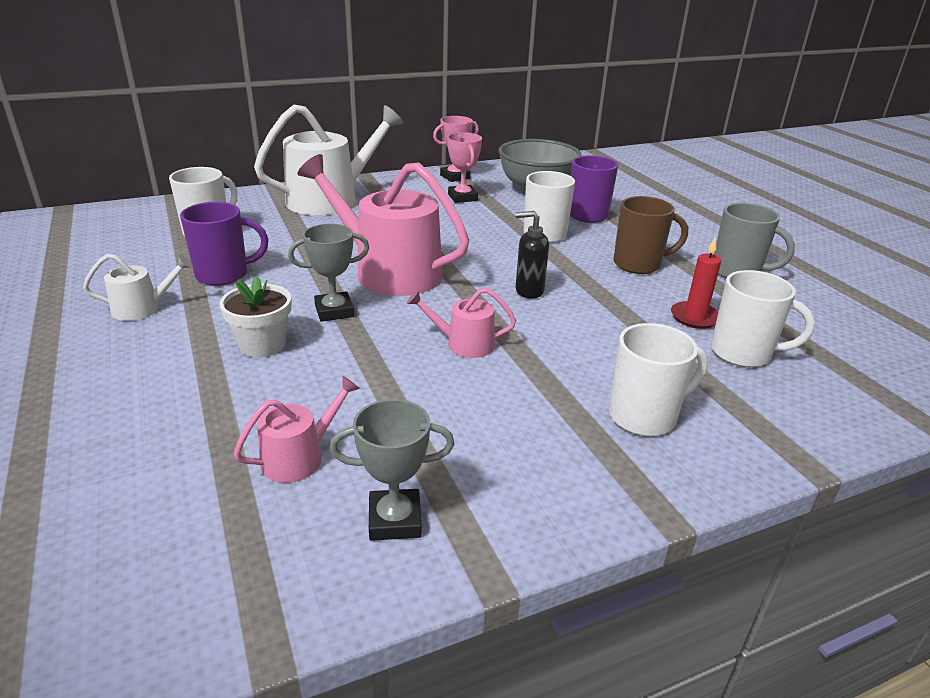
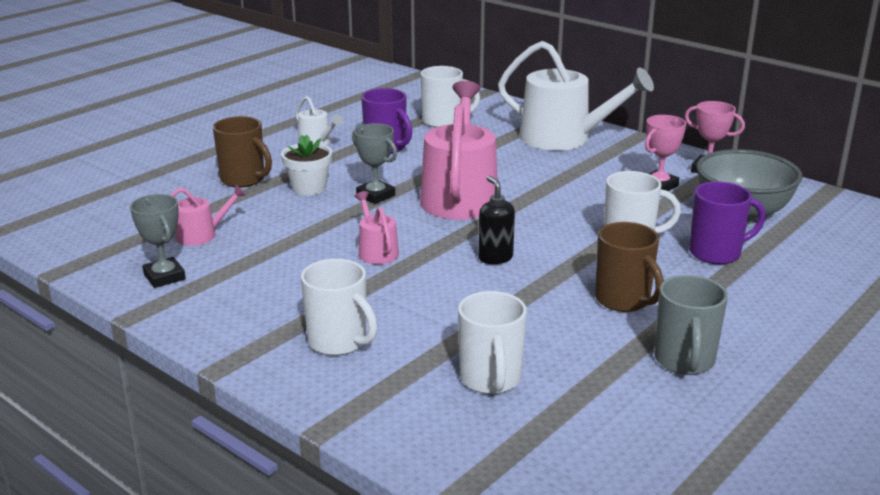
camera: 65 degrees right, 5 degrees down
(173, 384) = (244, 180): none -> brown mug
(299, 457) = (201, 235): pink watering can -> pink watering can turned 45 degrees counterclockwise
(694, 317) = (537, 346): red candle -> none

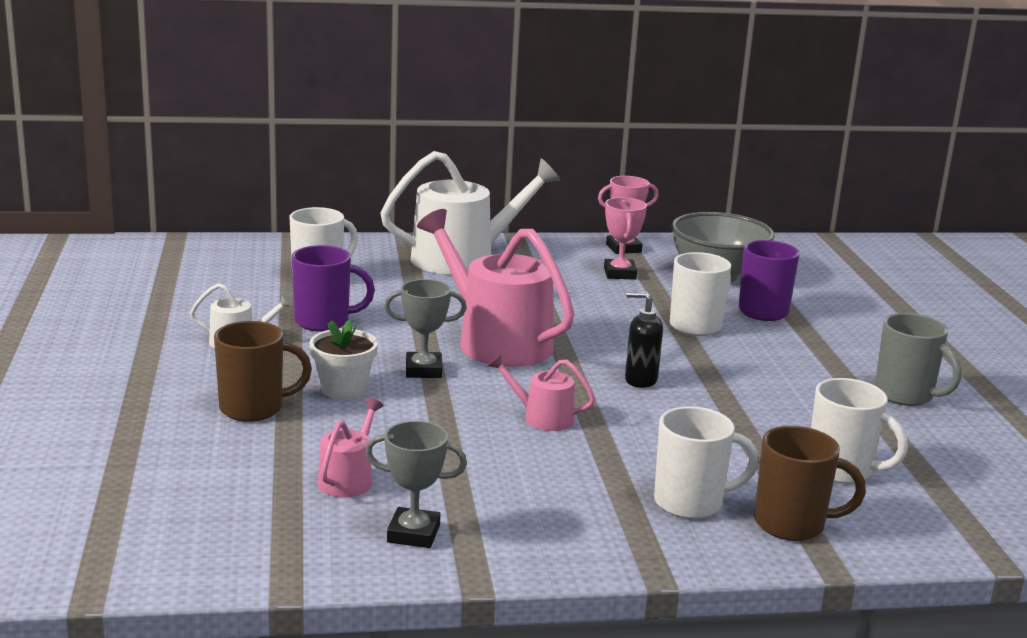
camera: 50 degrees left, 5 degrees down
(624, 300) = (788, 371): brown mug -> brown mug (792, 525)

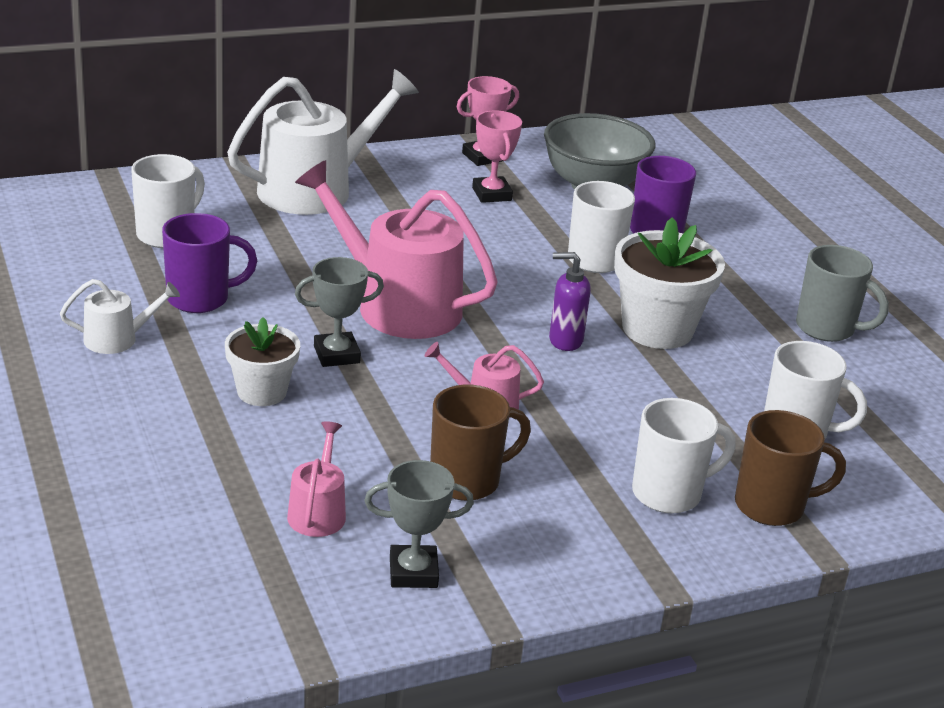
camera: 15 degrees left, 10 degrees up
(254, 409) = (176, 431): brown mug -> brown mug (467, 480)
(640, 380) = (565, 340): black soap dispenser -> purple soap dispenser
(733, 380) = (657, 329): none -> white flower pot

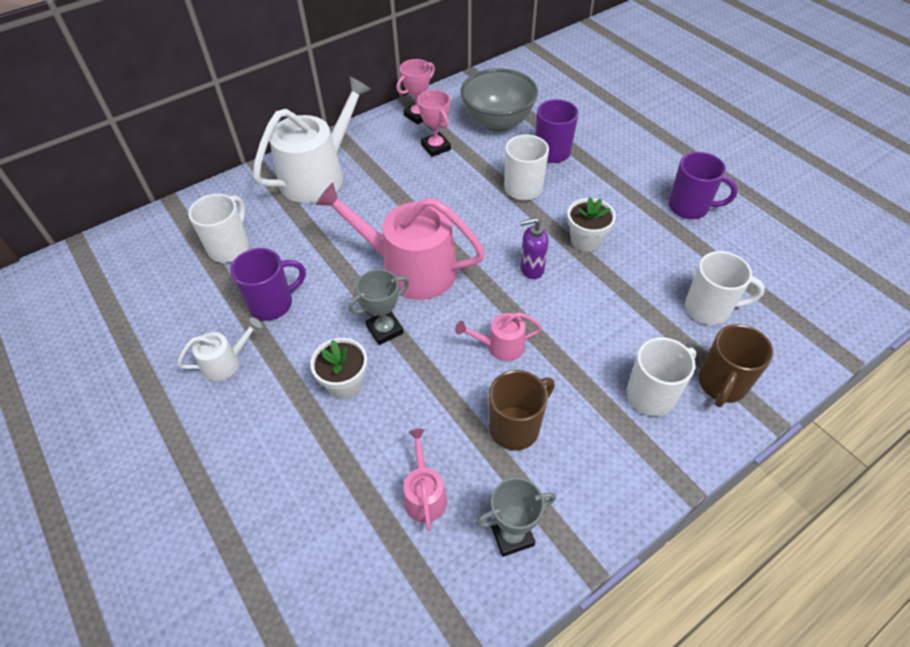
camera: 10 degrees left, 20 degrees up
(657, 329) = (586, 240): white flower pot -> white flower pot, size x0.63
(772, 506) = (721, 385): brown mug -> brown mug turned 135 degrees clockwise
(827, 328) = (689, 207): grey mug -> purple mug

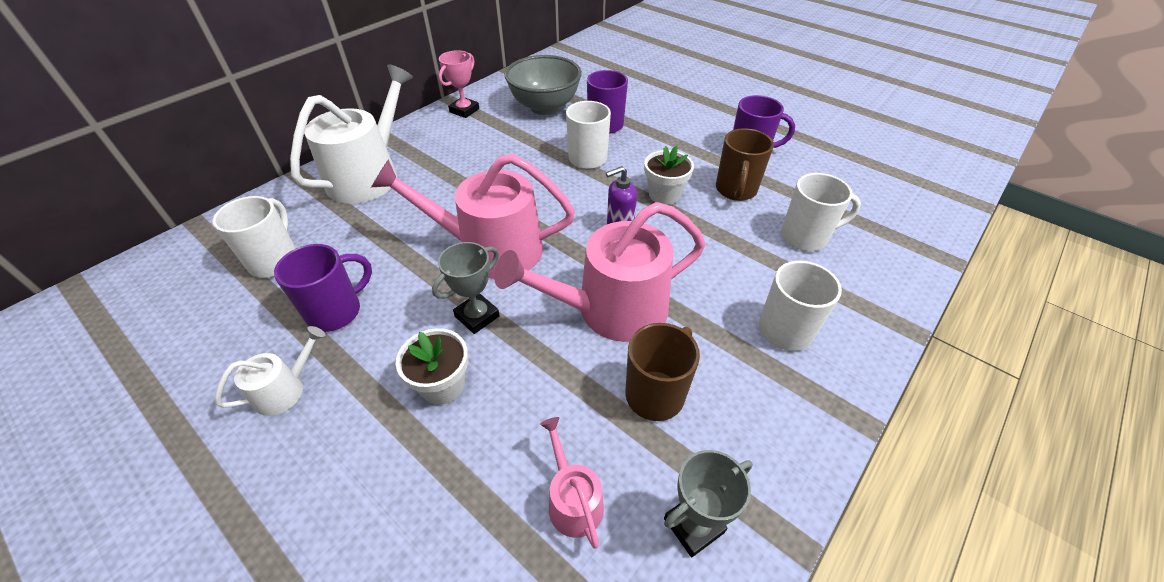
camera: 15 degrees left, 5 degrees down
(436, 147) = (489, 135): pink trophy -> none
(500, 346) = (611, 310): pink watering can -> pink watering can, size x2.14
(721, 385) = (849, 306): brown mug -> brown mug (735, 190)

